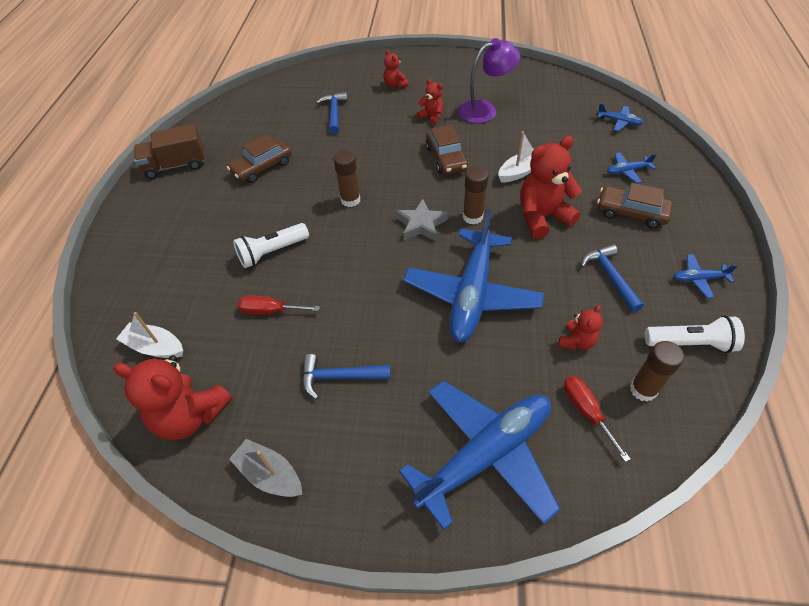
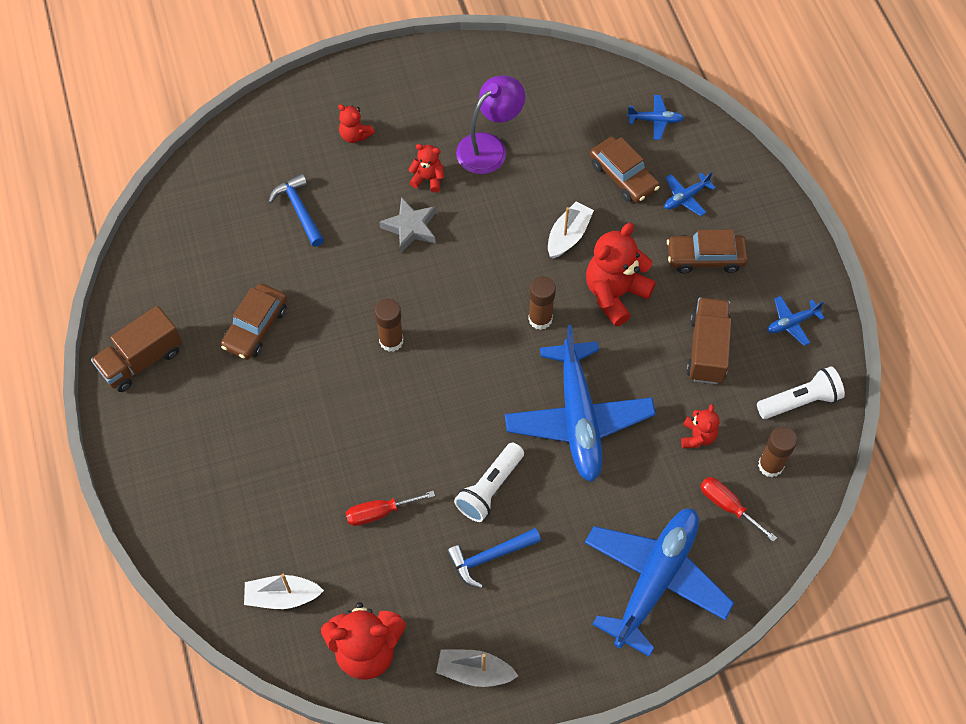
camera: 25 degrees left, 10 degrees up
(272, 252) = (339, 442): white flashlight -> white flashlight (490, 488)
(421, 224) = (488, 348): grey star -> grey star (410, 227)
(446, 158) = (474, 242): brown car -> brown car (623, 176)
(610, 277) = (707, 349): blue hammer -> brown truck

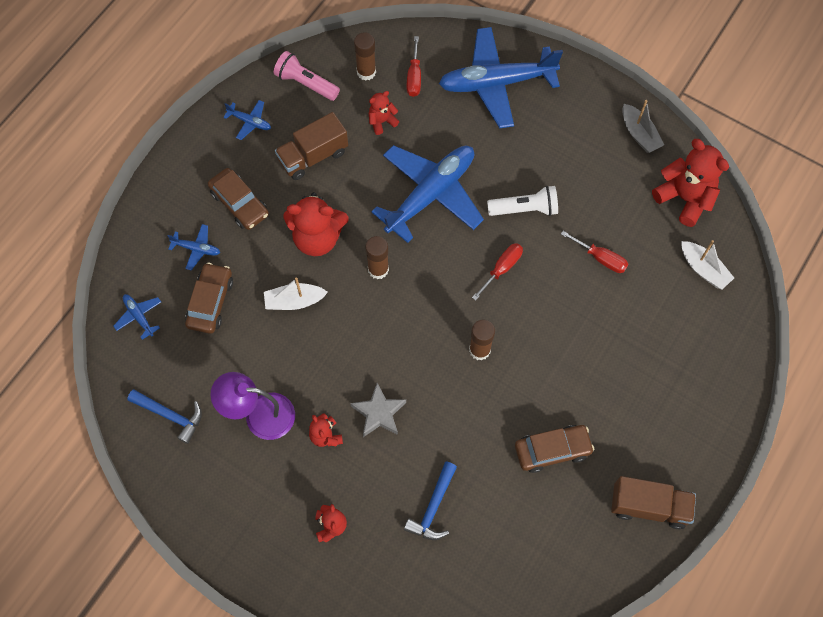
camera: 130 degrees left, 5 degrees up
(448, 419) = (502, 269): none -> red screwdriver
(489, 557) = (567, 176): blue hammer -> blue hammer (170, 415)
(800, 401) = (306, 83): white flashlight -> pink flashlight

